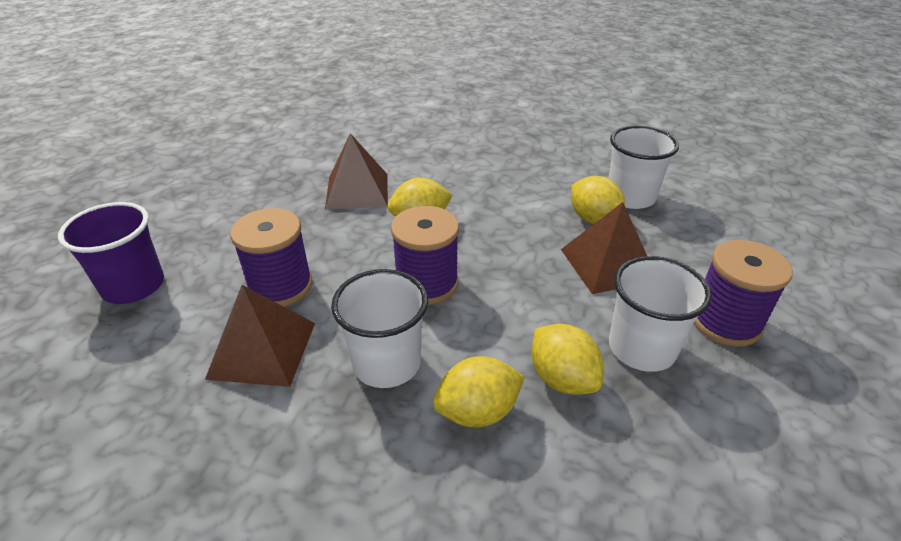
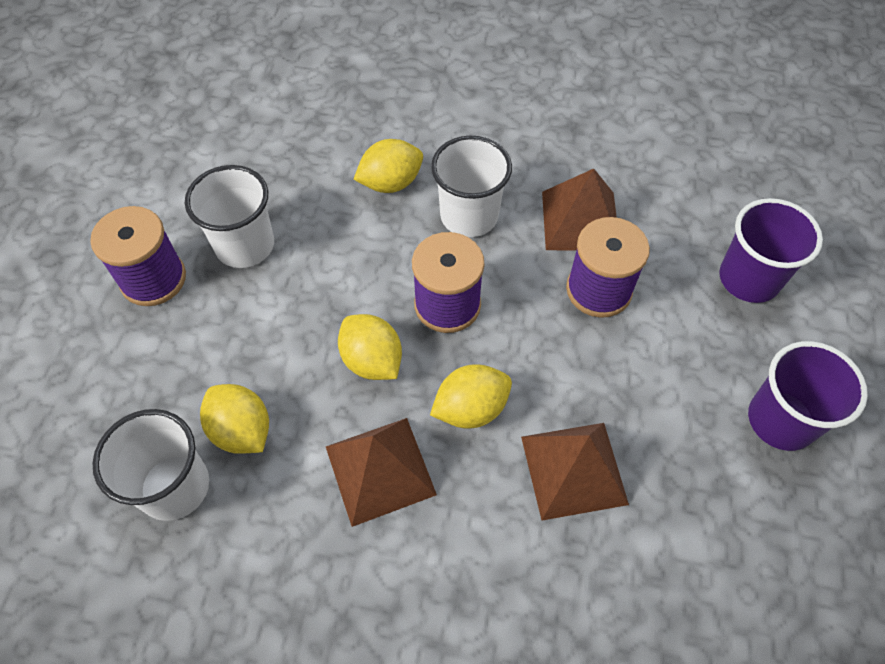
camera: 175 degrees right, 20 degrees up
(197, 204) = (781, 420): none -> purple cup
(562, 378) = (321, 213): yellow lemon -> yellow lemon (372, 361)
(608, 264) = (246, 348): brown pyramid -> brown pyramid (380, 470)

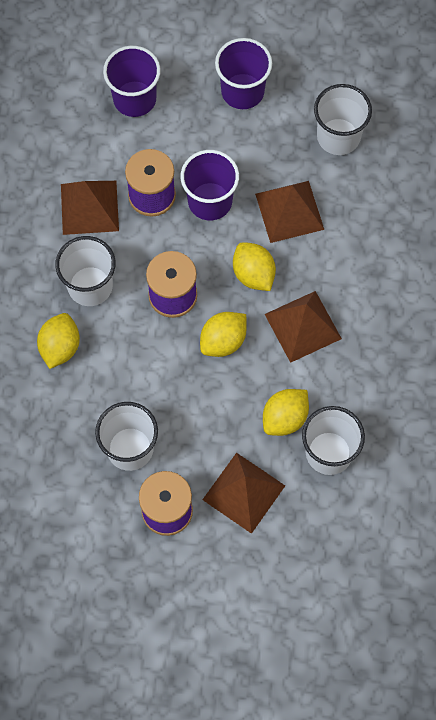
camera: 95 degrees left, 10 degrees up
(150, 368) = (244, 492): none -> brown pyramid
(391, 183) = (60, 347): yellow lemon -> yellow lemon turned 45 degrees clockwise
(590, 360) = (210, 201): none -> purple cup
(713, 563) = (338, 137): none -> white cup

